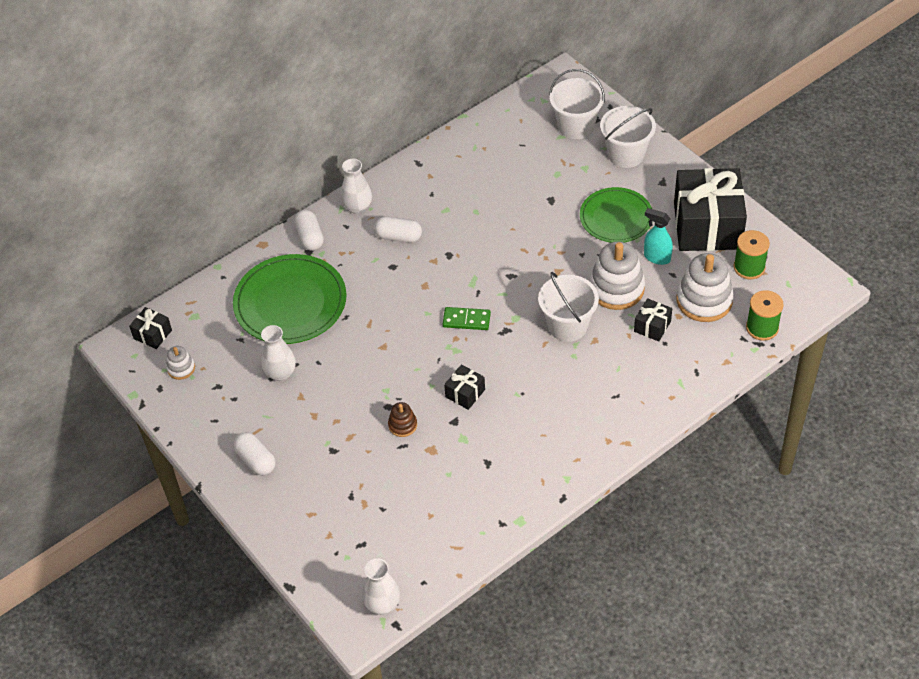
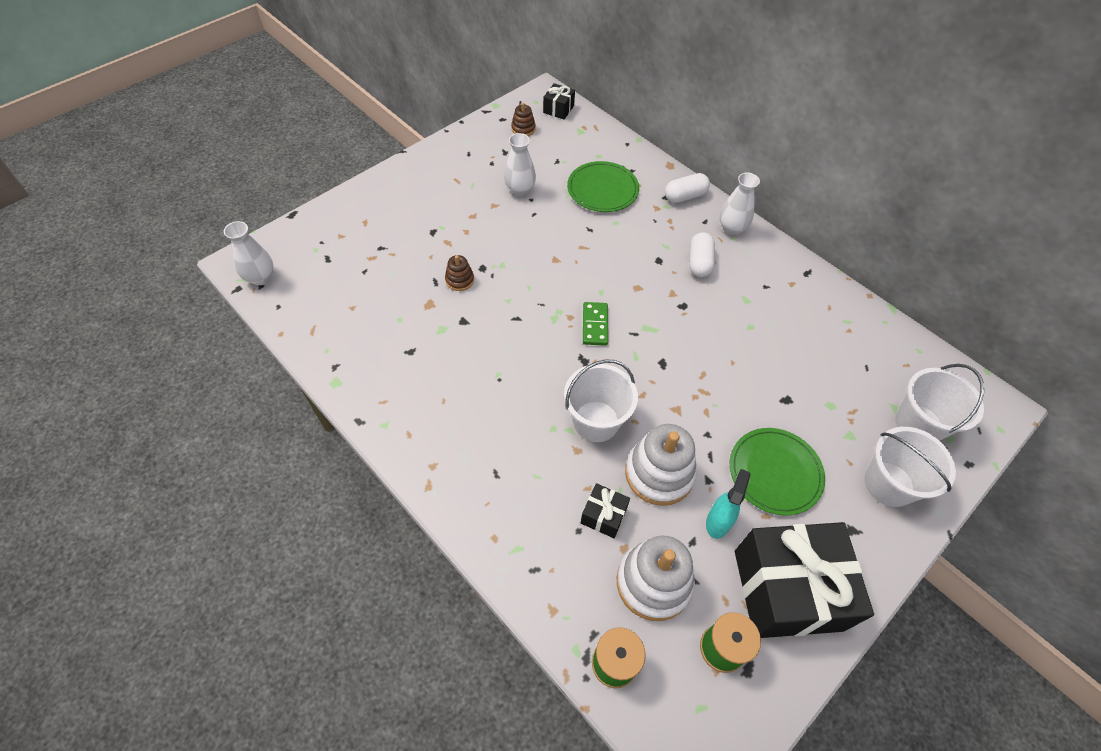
camera: 80 degrees right, 5 degrees up
(181, 368) = (523, 129): white stacking toy -> brown stacking toy
(256, 460) = (425, 182): white capsule -> none
(290, 302) = (602, 189): green plate -> green plate, size x0.67
(465, 393) = (498, 328): black gift -> none

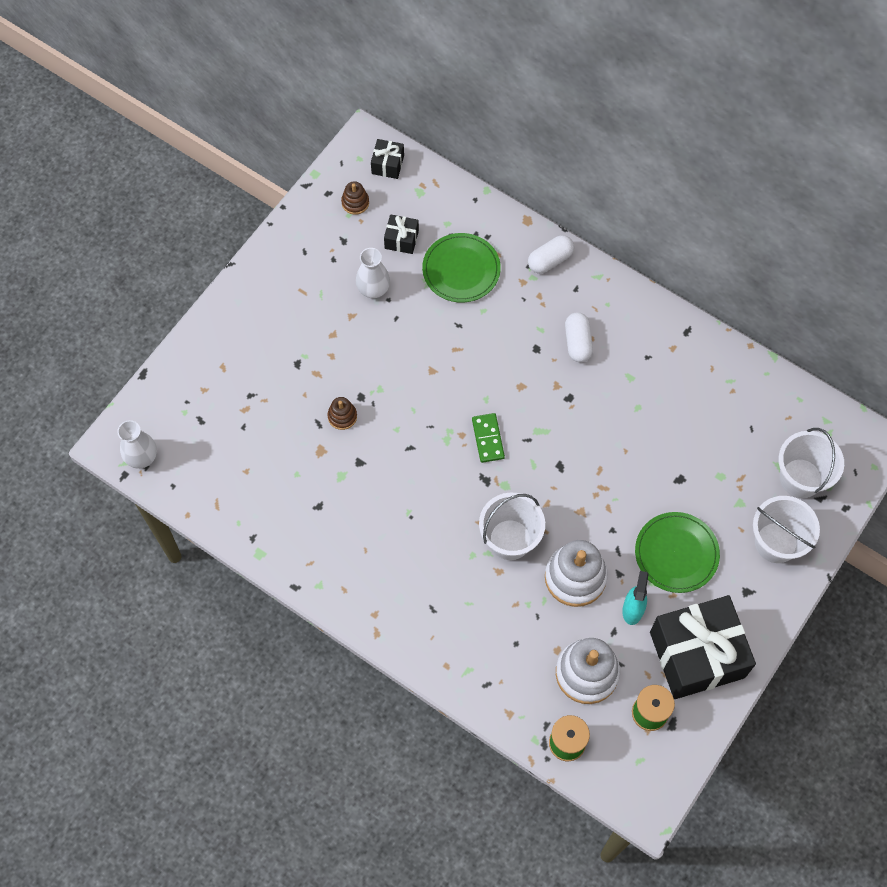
camera: 10 degrees left, 10 degrees up
(603, 515) = (534, 626): black gift -> black gift (401, 239)
(731, 228) = (604, 292): white vase -> none

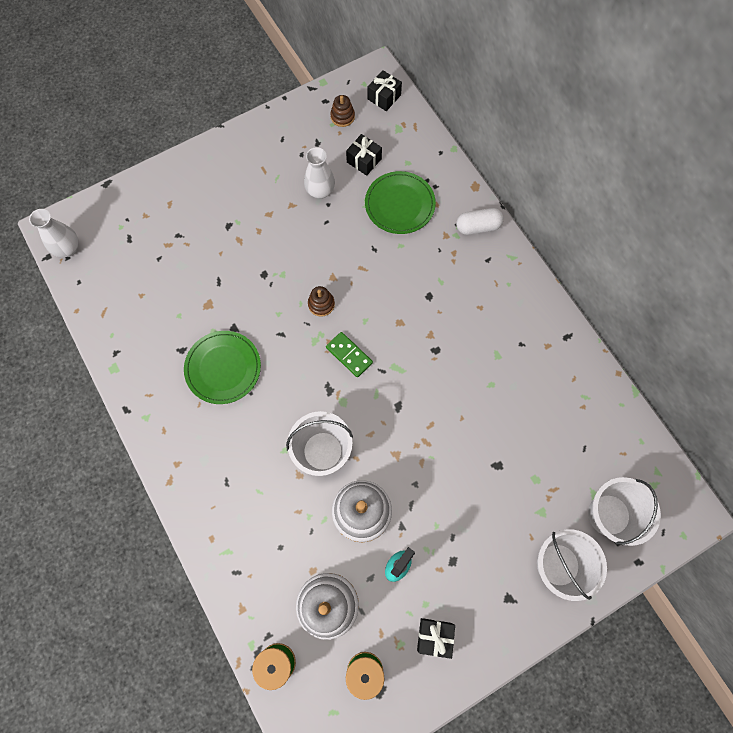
camera: 25 degrees right, 5 degrees up
(342, 416) = (240, 284): brown stacking toy -> brown stacking toy (321, 304)
(488, 439) = (349, 355): green domino -> green domino turned 60 degrees counterclockwise
(577, 342) = (466, 306): white capsule -> none
(676, 553) = (461, 532): green plate -> green plate (223, 368)
(697, 654) = (434, 636): black gift -> black gift, size x0.43

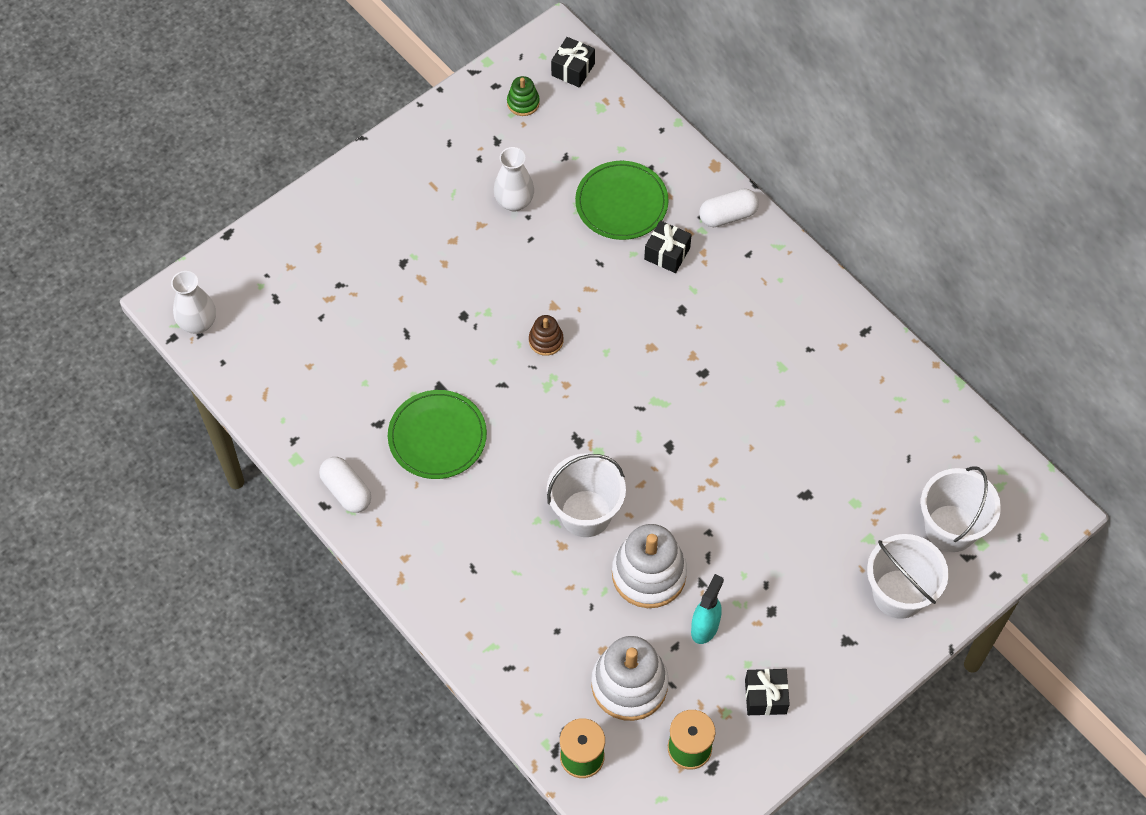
camera: 10 degrees left, 10 degrees down
(145, 401) = (346, 491): none -> white capsule
(342, 117) = (523, 103): brown stacking toy -> green stacking toy
(349, 355) = (595, 396): green domino -> none
(364, 160) = (563, 154): black gift -> black gift (667, 253)

